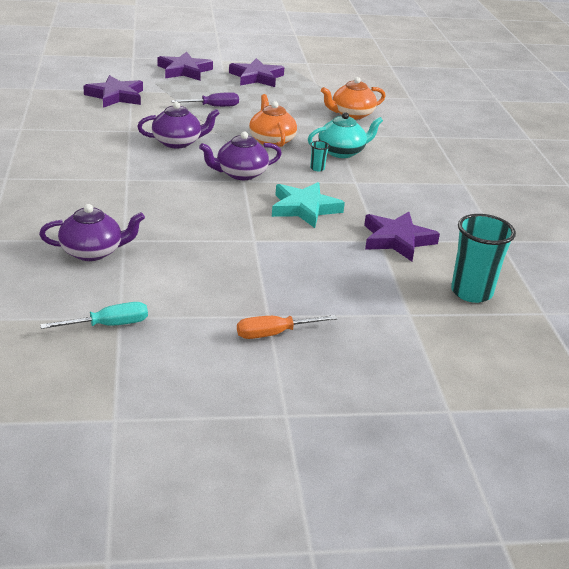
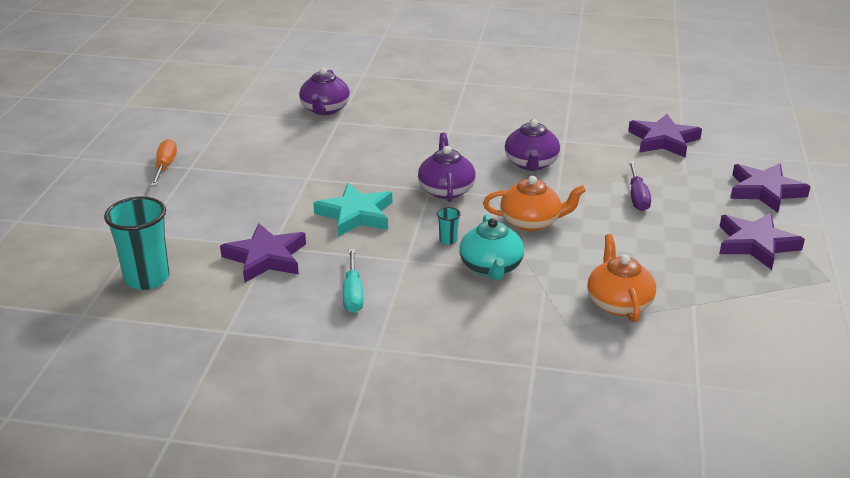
camera: 110 degrees right, 0 degrees up
(108, 325) = (223, 109): turquoise screwdriver -> turquoise screwdriver (353, 293)

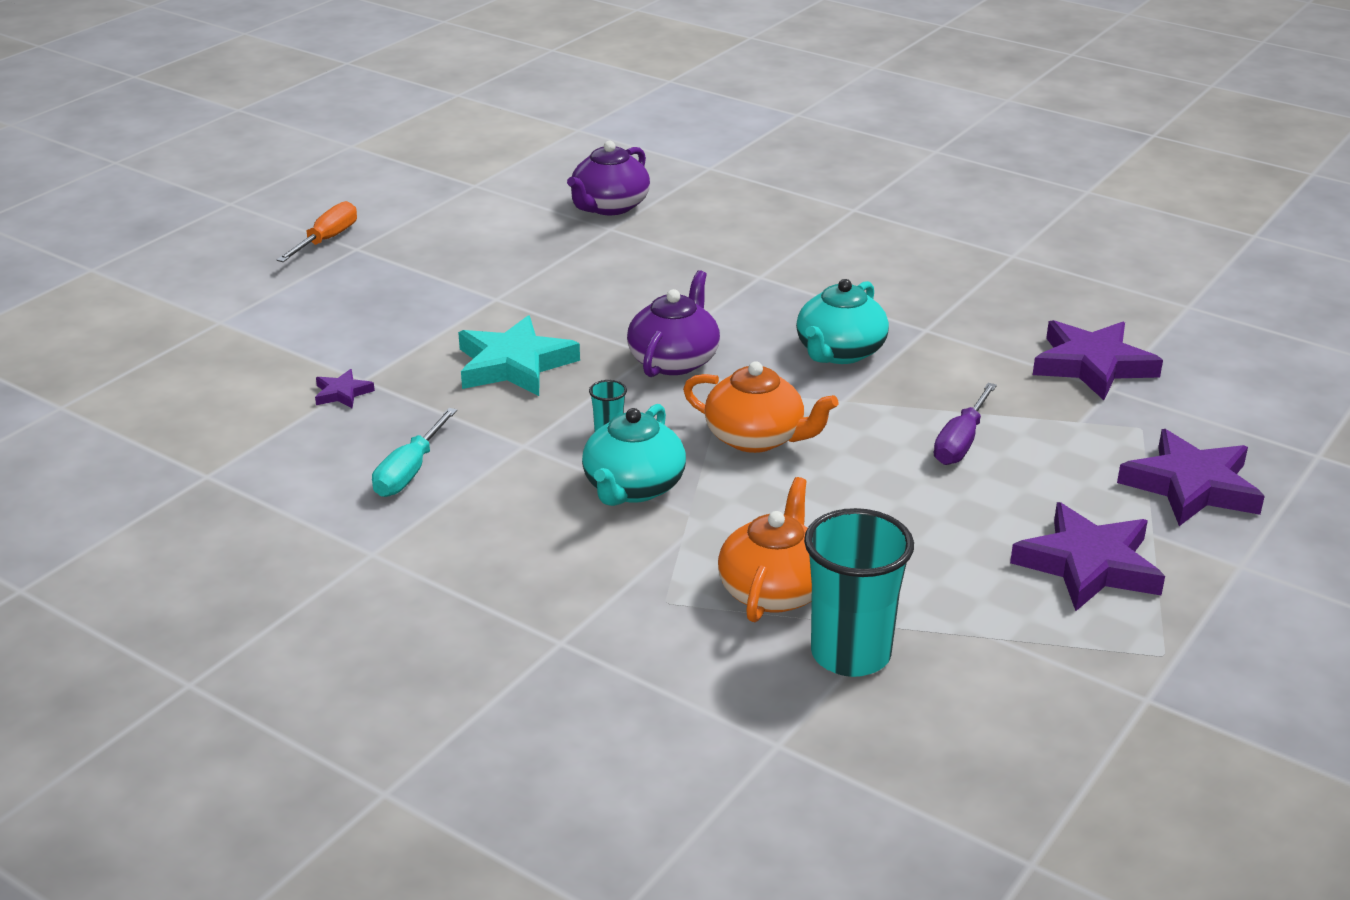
camera: 25 degrees right, 0 degrees up
(147, 278) = (174, 381): turquoise cup -> turquoise cup (850, 654)
(266, 258) = (342, 393): purple star -> purple star, size x0.47
(531, 164) = (839, 352): purple teapot -> turquoise teapot

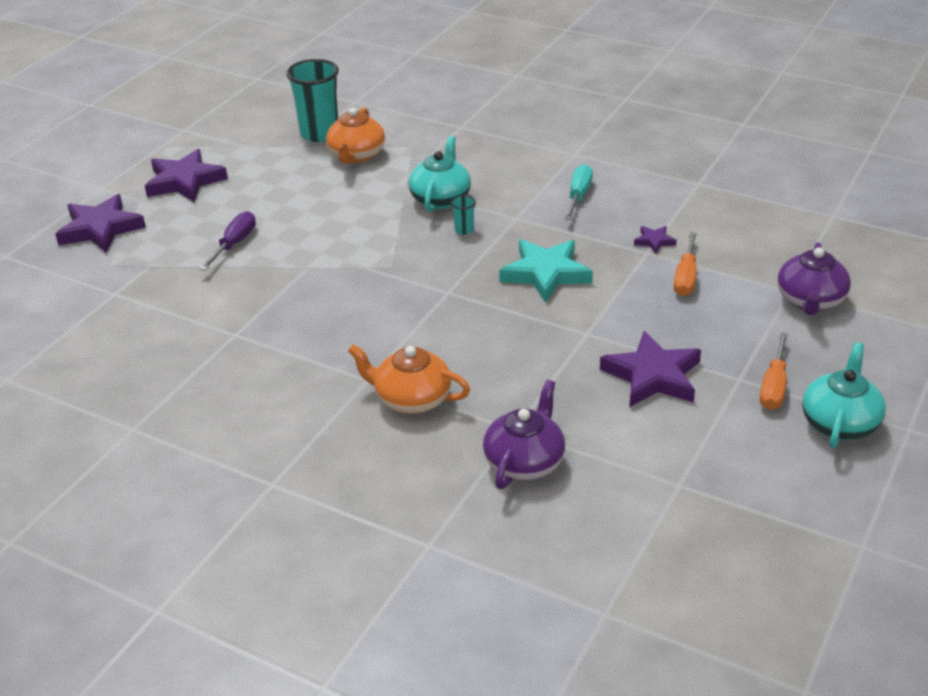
camera: 175 degrees right, 5 degrees up
(335, 345) = (686, 277): none -> orange screwdriver
(674, 360) = (429, 288): purple teapot -> purple teapot (810, 301)
(756, 438) = (367, 235): orange teapot -> orange teapot (411, 399)
(839, 352) = (306, 306): turquoise teapot -> turquoise teapot (840, 423)
(1093, 365) = (117, 312): purple star -> purple star (652, 376)

